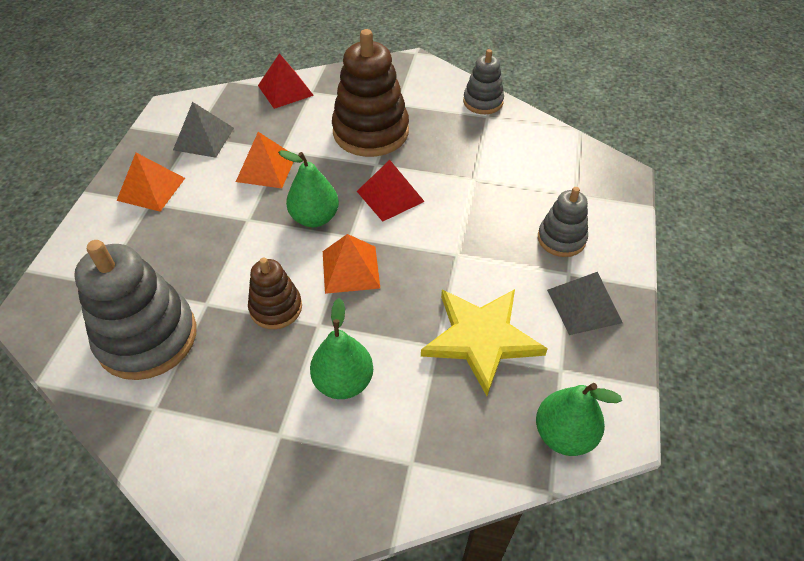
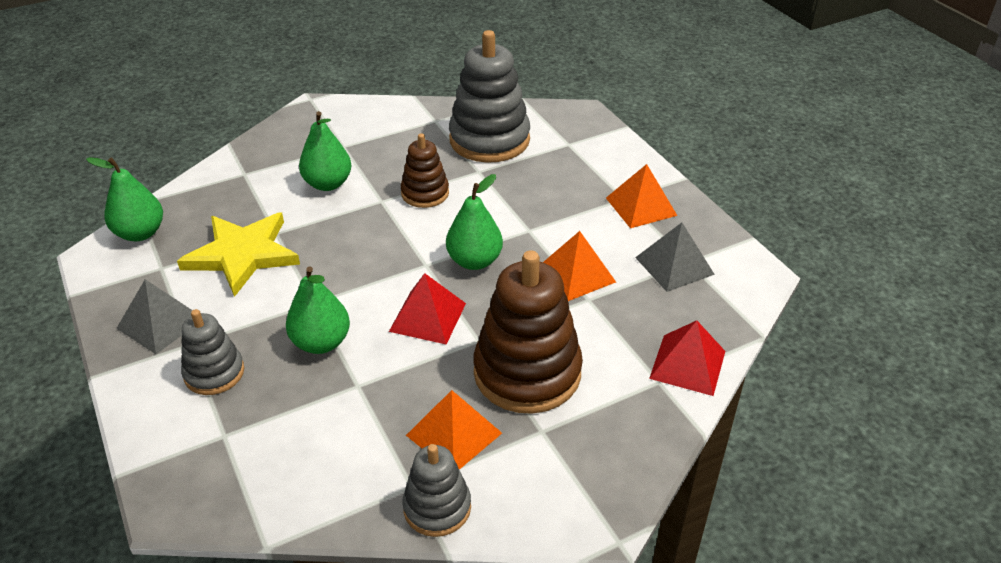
camera: 140 degrees right, 10 degrees down
(350, 269) = (397, 243): orange pyramid -> orange pyramid (454, 434)
(474, 219) = (321, 342): none -> green pear

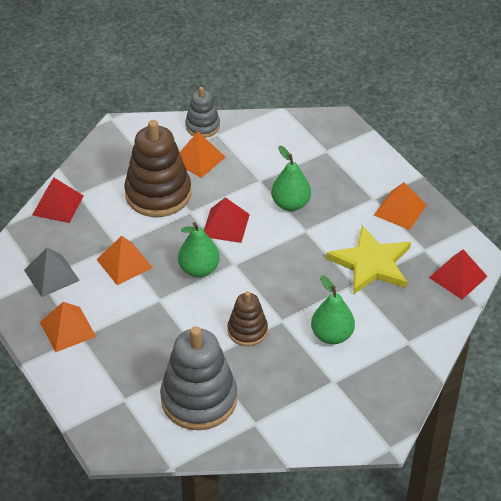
camera: 175 degrees right, 5 degrees up
(140, 233) = (458, 277): green pear -> red pyramid
(160, 323) = (400, 210): grey pyramid -> orange pyramid
(214, 373) = (349, 182): grey stacking toy -> none

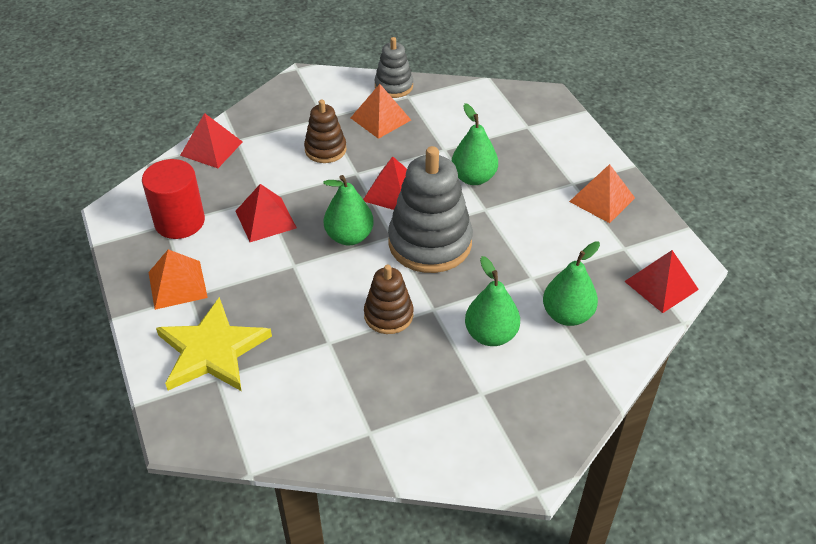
camera: 10 degrees right, 0 degrees up
(51, 275) = (179, 222): grey pyramid -> red cylinder
(124, 263) = (265, 219): orange pyramid -> red pyramid
(158, 194) = (325, 150): brown stacking toy -> brown stacking toy, size x0.55
(199, 399) = (308, 391): grey stacking toy -> grey stacking toy (430, 243)
(371, 263) = (556, 256): yellow star -> yellow star (212, 350)
(388, 311) = (567, 315): none -> green pear

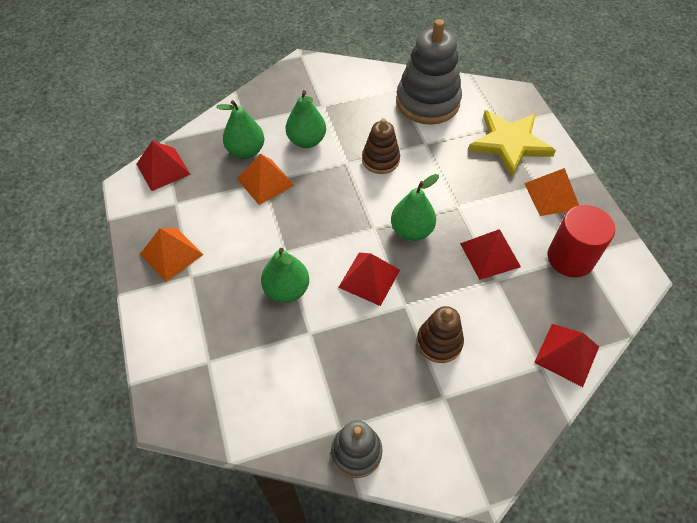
camera: 175 degrees left, 10 degrees up
(380, 119) = (376, 389): orange pyramid -> orange pyramid (265, 182)
(430, 243) = (341, 219): grey stacking toy -> grey stacking toy (427, 102)

